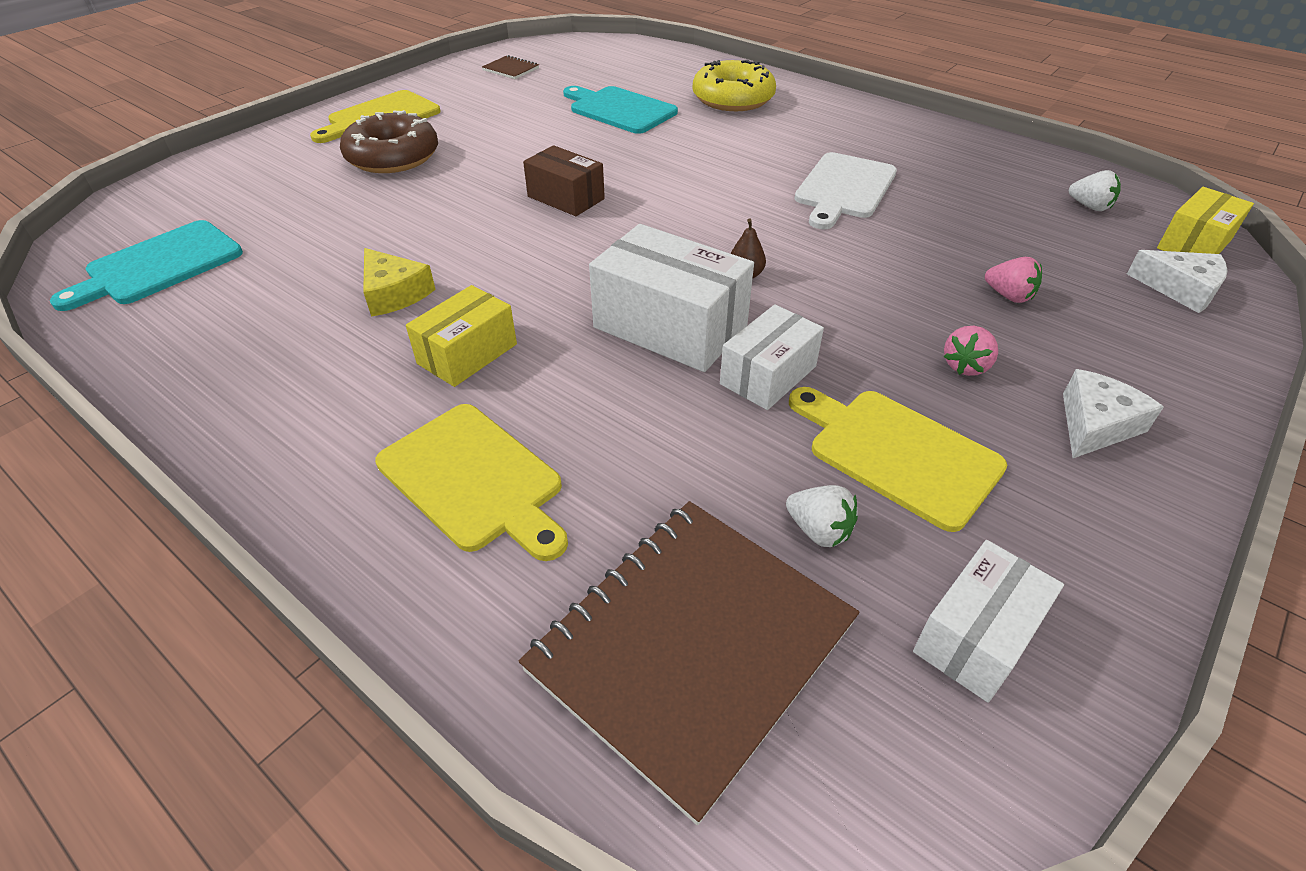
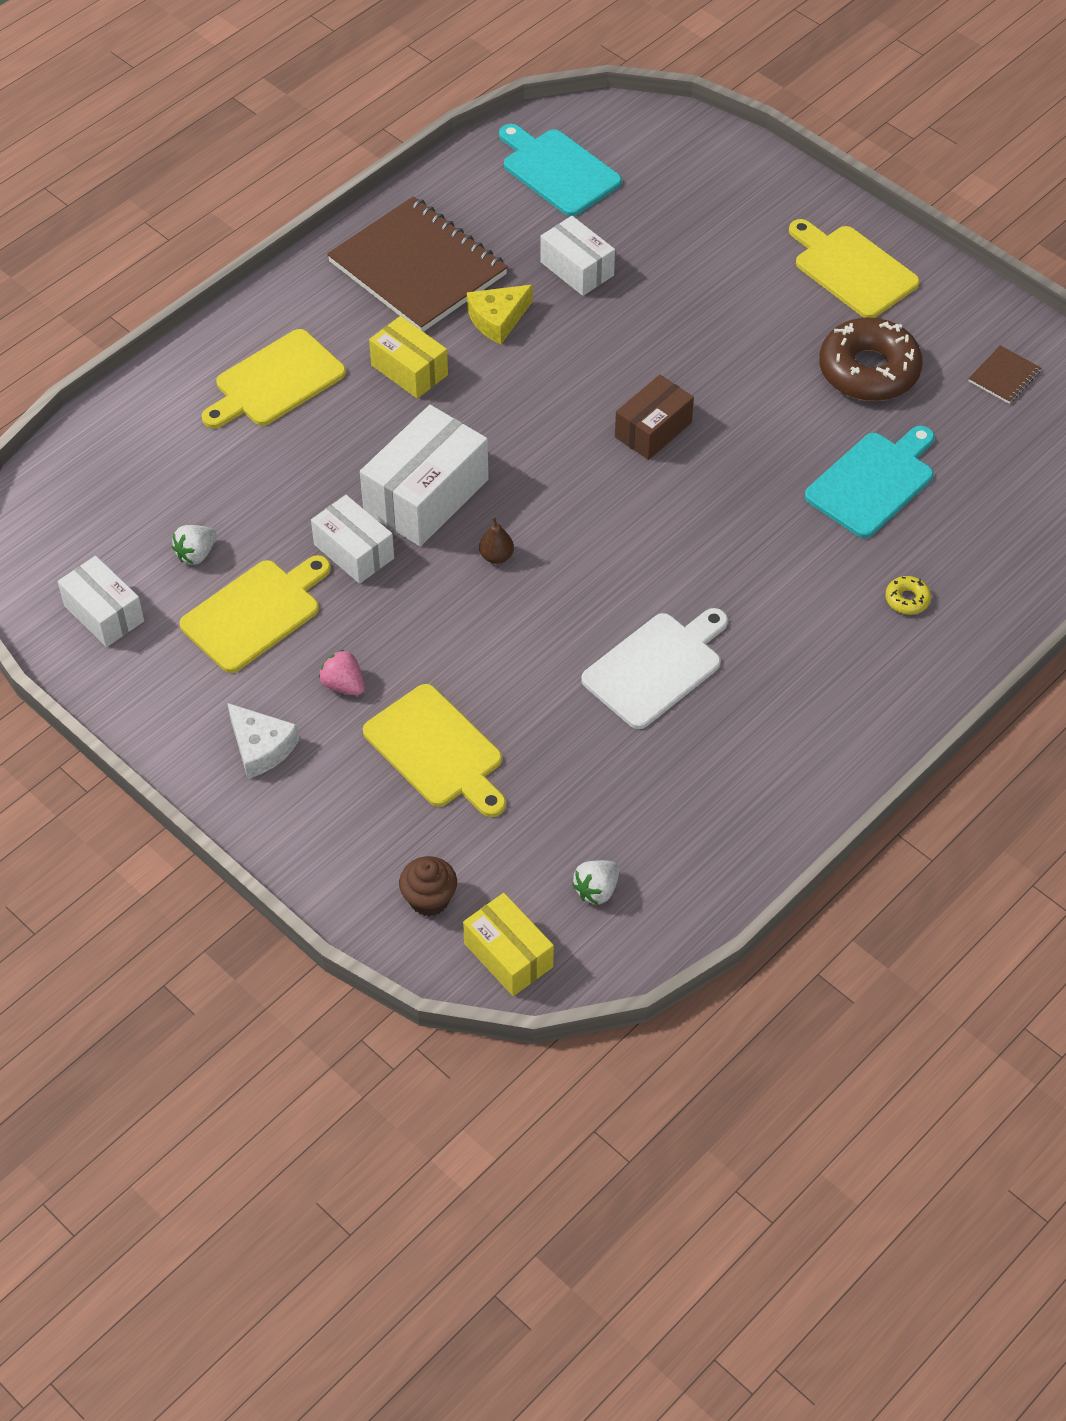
camera: 95 degrees right, 10 degrees up
(329, 246) = (577, 269): none -> white box
(393, 157) = (752, 291): brown donut -> brown donut (868, 370)
(691, 646) = (129, 481): brown notebook -> brown notebook (418, 268)
(733, 99) = (907, 599): yellow donut -> yellow donut, size x0.41
(844, 188) = (656, 667): white cutting board -> white cutting board turned 105 degrees clockwise
(1008, 296) = (437, 750): pink strawberry -> yellow cutting board
(1180, 289) = (429, 899): white cheese -> brown cupcake

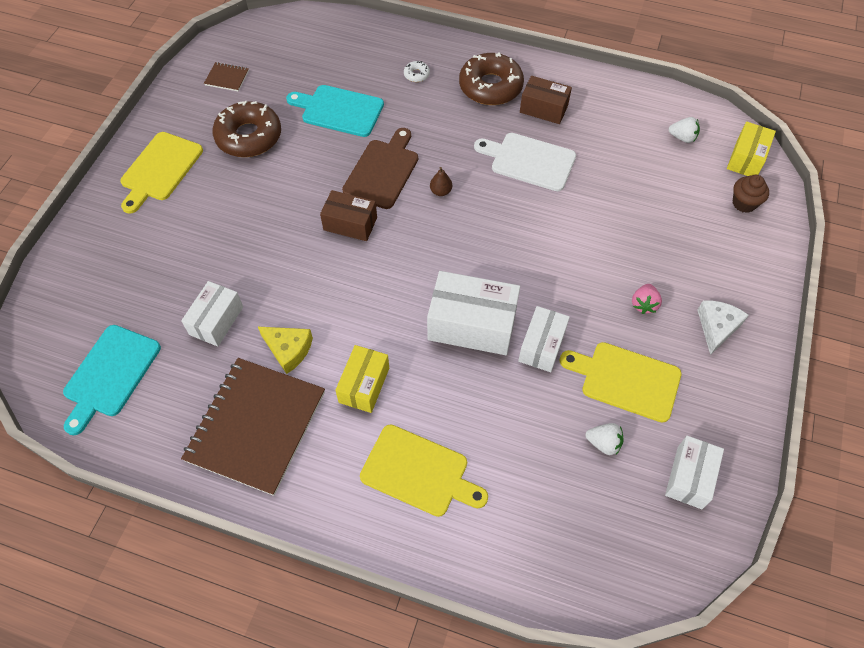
camera: 115 degrees left, 5 degrees up
(437, 750) = (653, 238): yellow cutting board -> none
(496, 556) = (498, 265): brown pear -> brown pear (440, 191)
(727, 492) = (382, 171): none -> brown cutting board
(752, 732) = (543, 109): none -> brown box
(835, 683) = (490, 87): none -> brown donut
(907, 599) = (416, 74): yellow donut -> white donut

